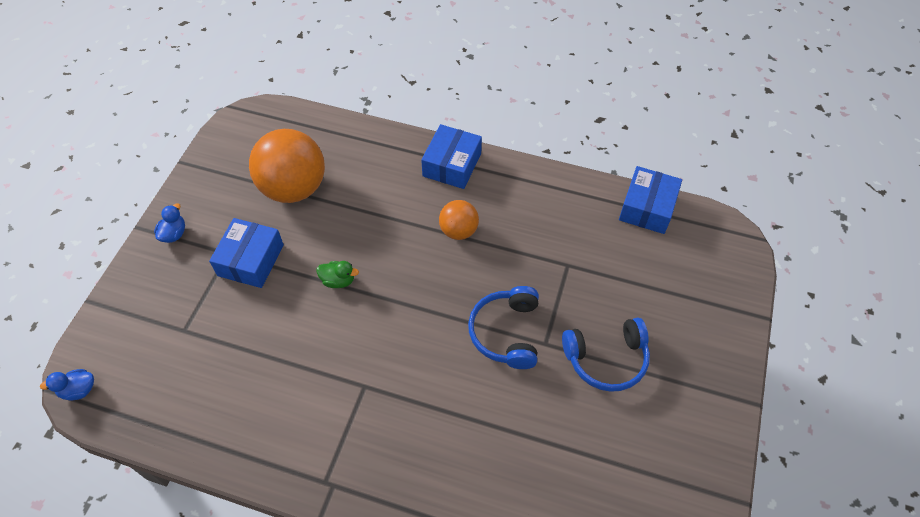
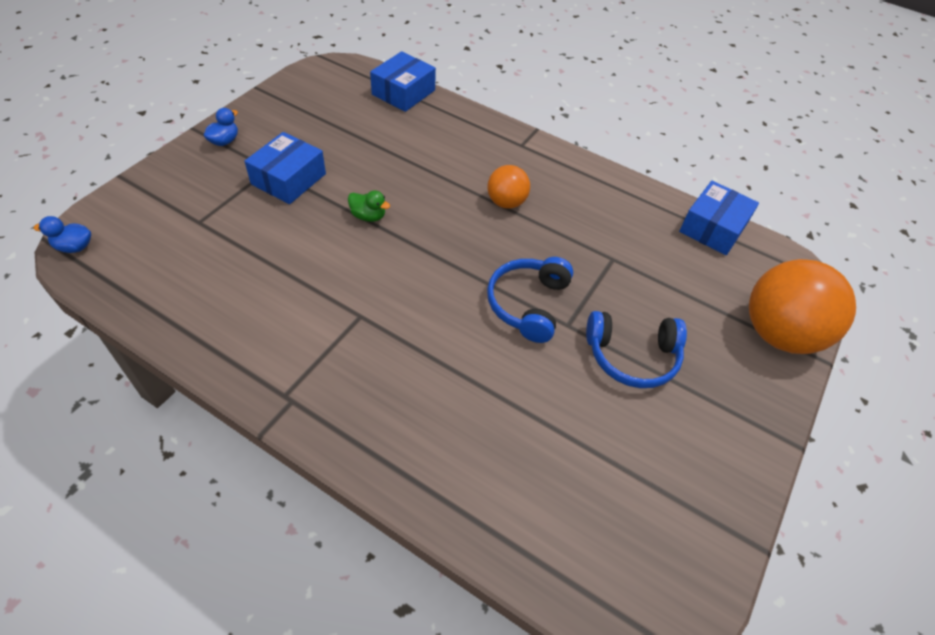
camera: 10 degrees right, 5 degrees down
(294, 188) = (354, 131): orange ball -> orange ball (779, 334)
(452, 165) = (517, 146): blue box -> blue box (403, 92)

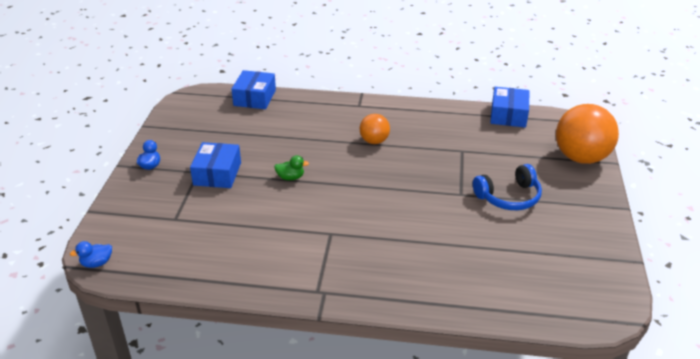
camera: 20 degrees left, 15 degrees down
(528, 304) = (429, 191): blue headphones -> none

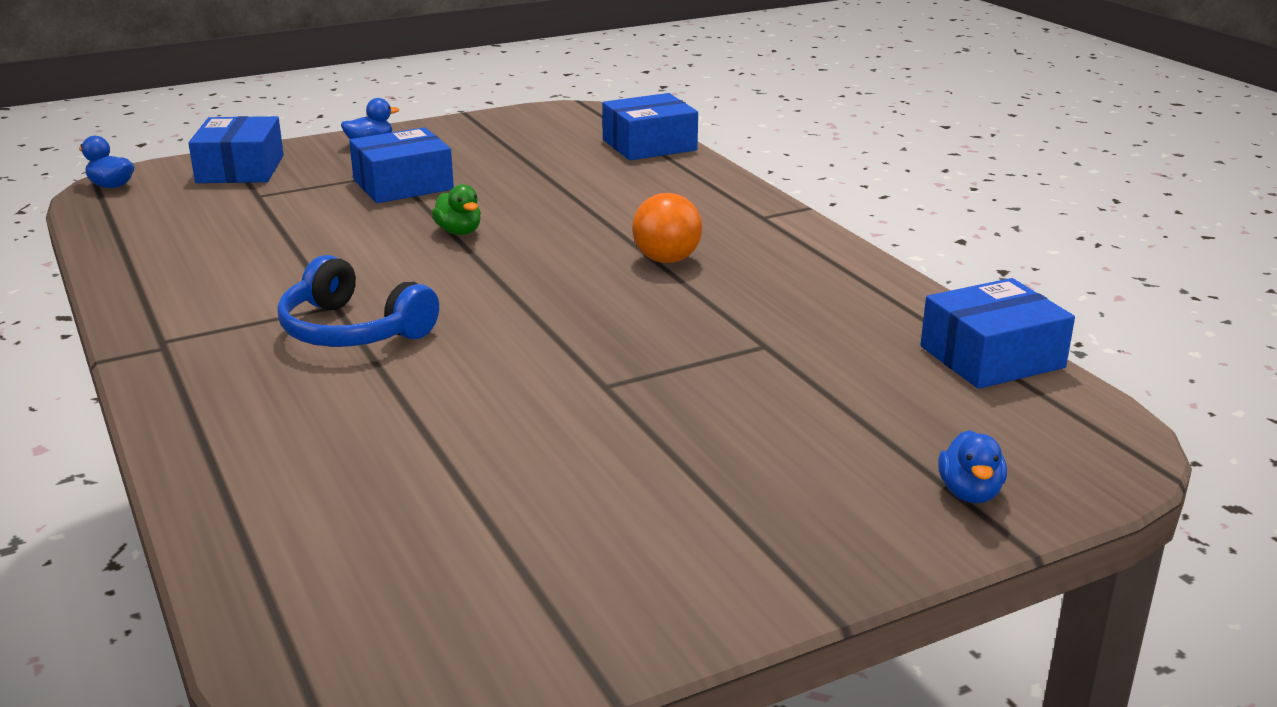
camera: 55 degrees right, 10 degrees down
(130, 214) = (240, 169): none -> blue box
(509, 197) = (665, 440): blue headphones -> blue headphones (353, 330)
(581, 158) = (969, 493): orange ball -> blue duck

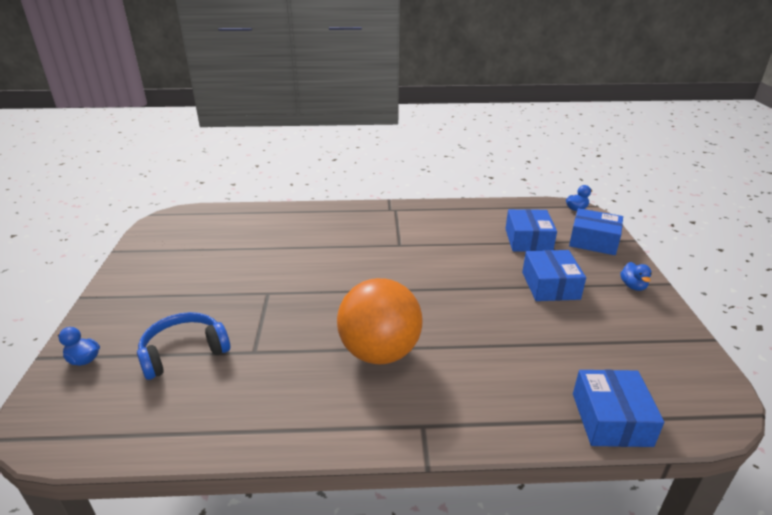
camera: 115 degrees right, 5 degrees up
(353, 330) = (371, 245): blue headphones -> blue headphones (184, 352)
(459, 232) = (466, 290): green duck -> none
(666, 260) = (380, 352): orange ball -> orange ball, size x1.88
(991, 357) = (152, 437): blue box -> blue box (528, 240)

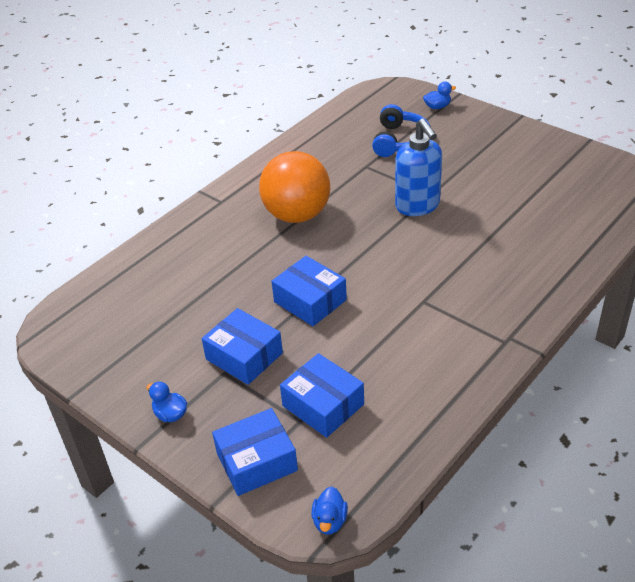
camera: 135 degrees right, 10 degrees up
(293, 292) = (417, 206): none -> blue soap dispenser
(611, 419) = (118, 275): blue box -> blue box (310, 301)

